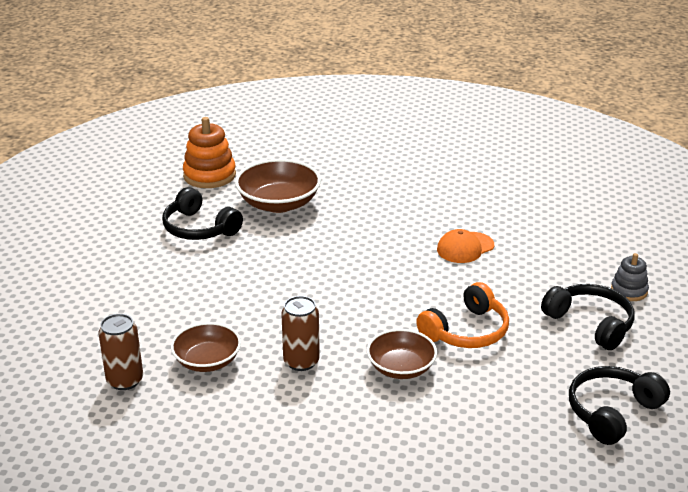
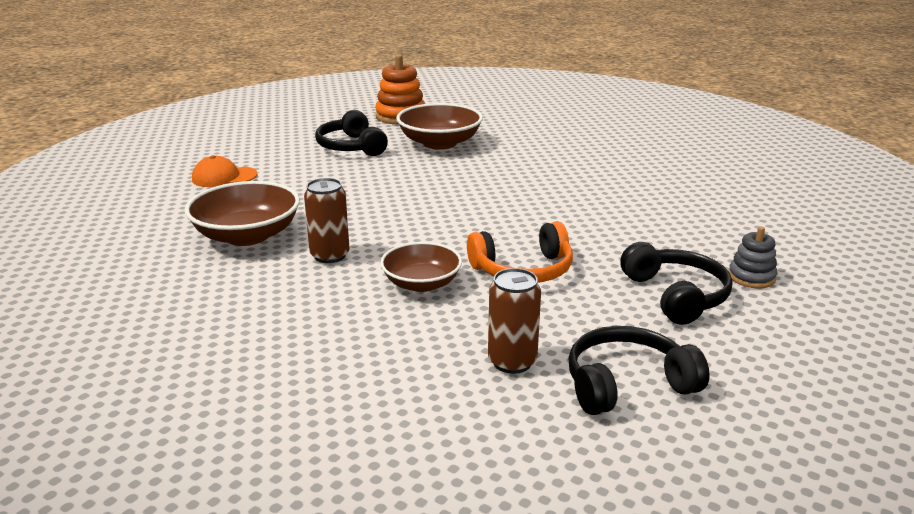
camera: 25 degrees right, 5 degrees down
(125, 380) = (163, 233): brown can -> brown can (512, 362)
(207, 361) = (247, 235): brown bowl -> brown bowl, size x1.52
(465, 248) = (590, 205): orange cap -> orange cap (224, 177)

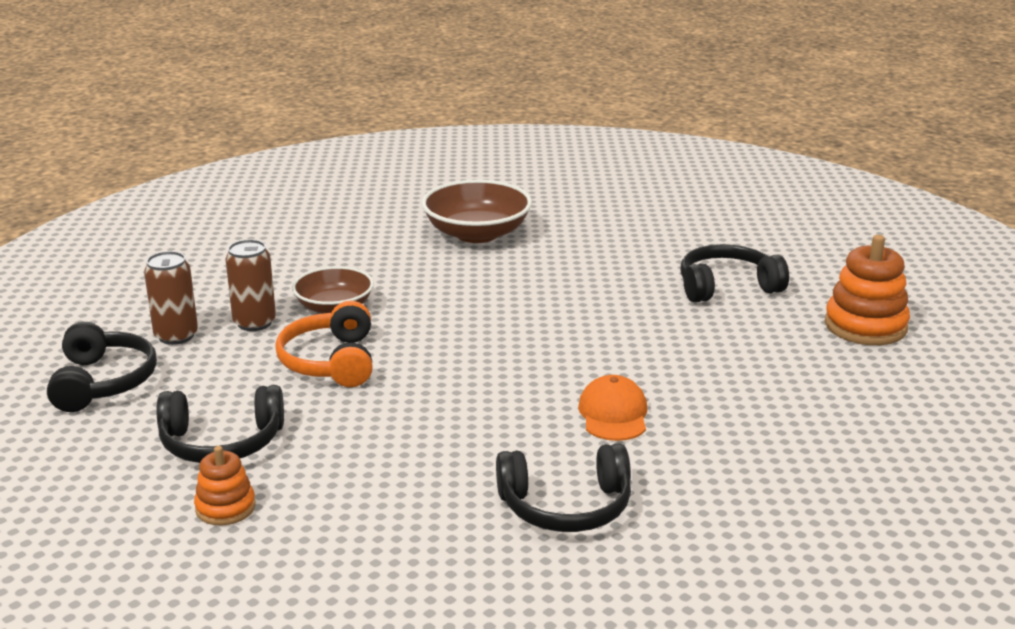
camera: 100 degrees right, 0 degrees up
(224, 177) = (632, 220): orange cap -> orange cap (613, 414)
(330, 255) = (415, 269): brown can -> brown can (254, 323)
(439, 143) = (739, 347): brown bowl -> none
(651, 178) = (566, 507): none -> black headphones
(751, 277) = (225, 507): grey stacking toy -> orange stacking toy

